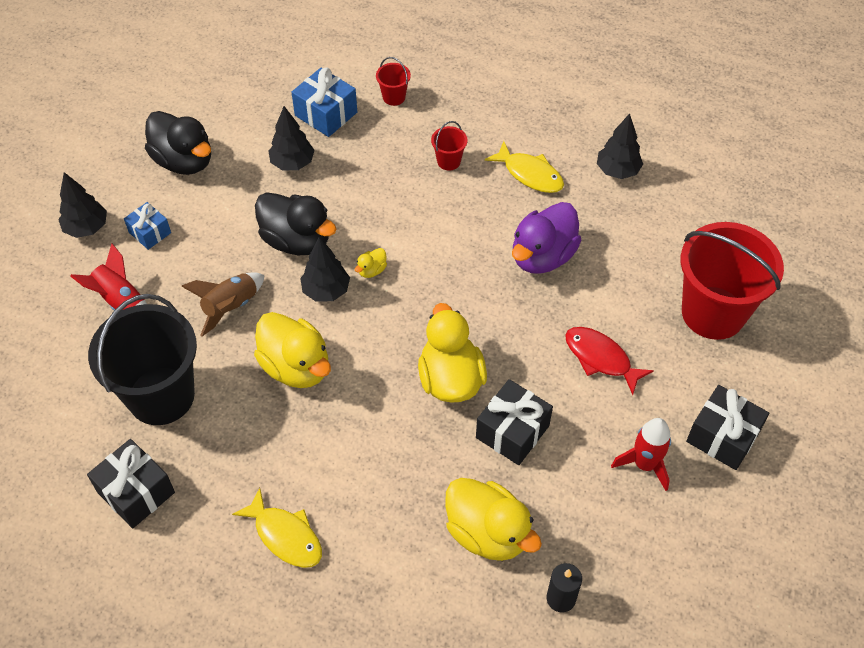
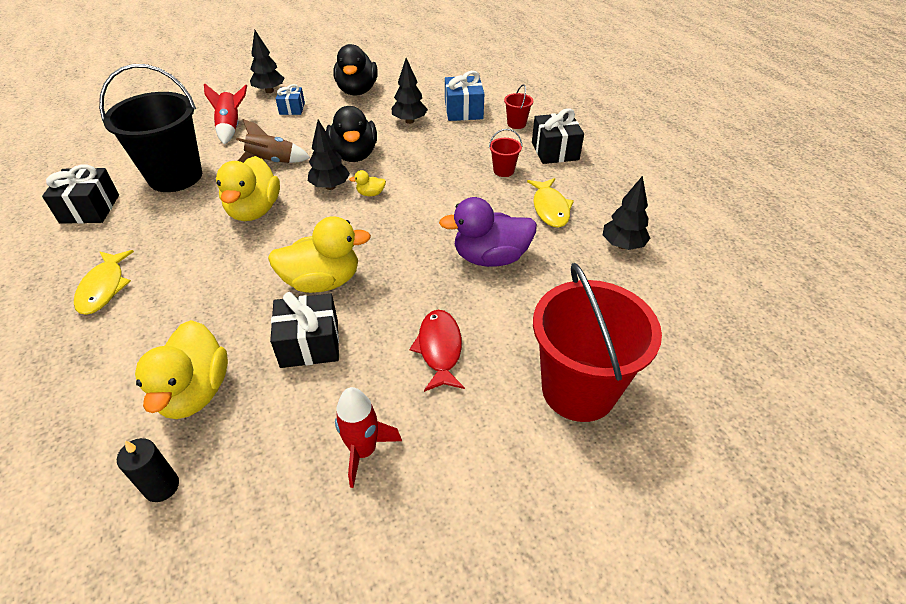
camera: 45 degrees right, 10 degrees down
(450, 379) = (322, 281): yellow duck -> yellow duck turned 45 degrees clockwise
(722, 436) = (457, 491): black gift -> black gift (555, 151)

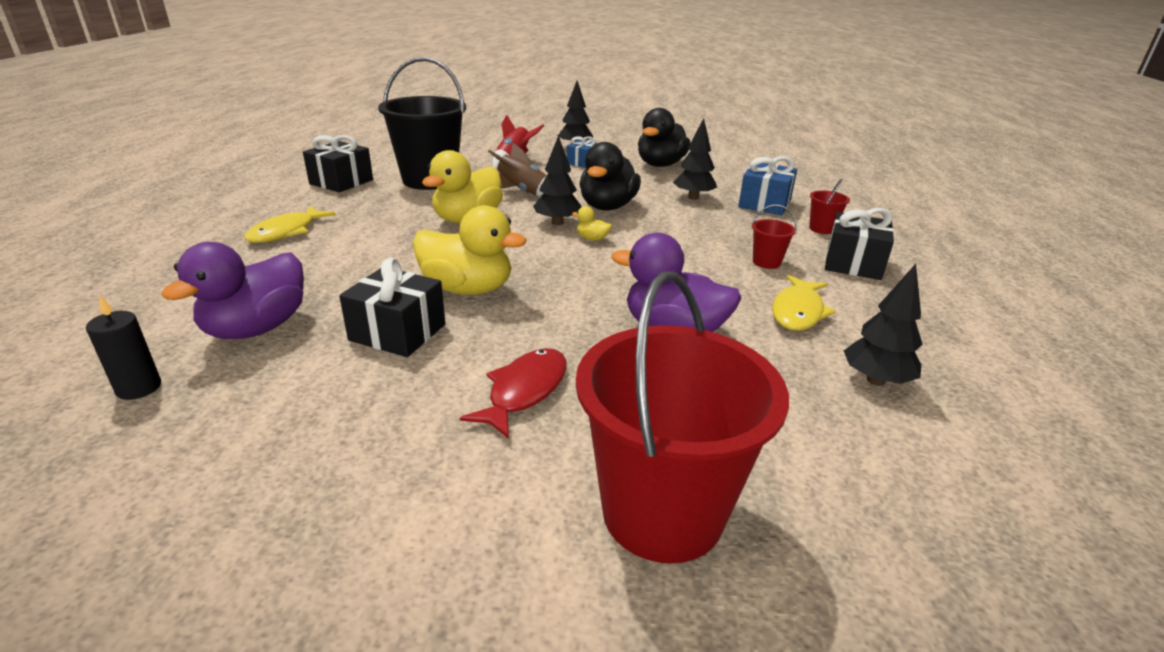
camera: 30 degrees right, 15 degrees down
(195, 392) = (257, 328): yellow duck -> purple duck
(363, 451) = (338, 448): red rocket -> none

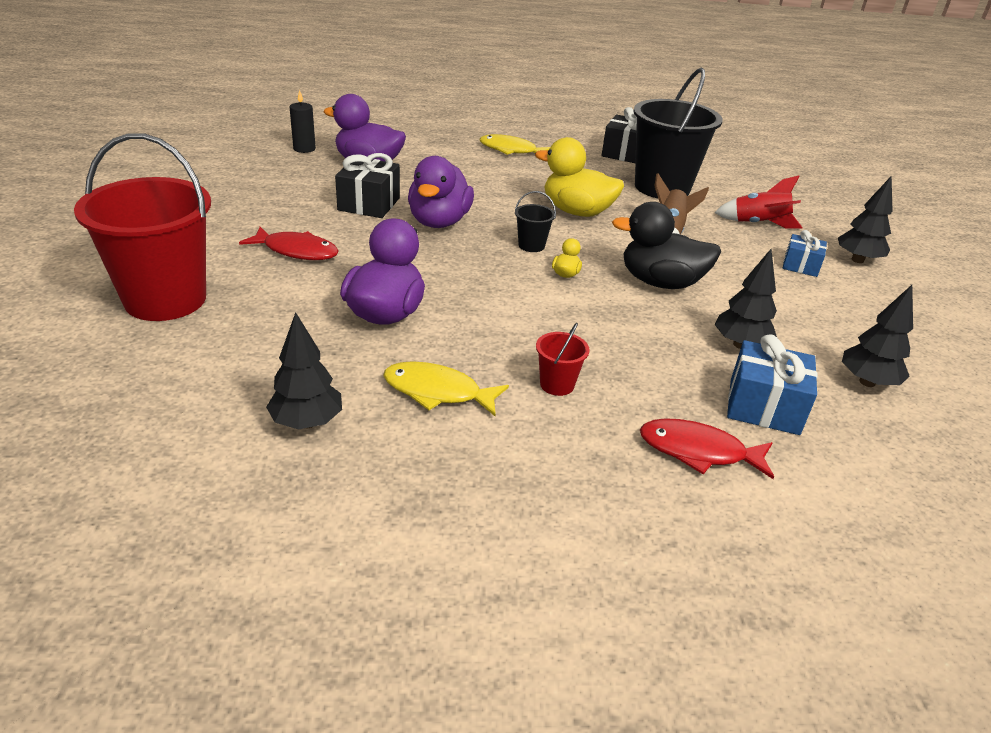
camera: 80 degrees right, 5 degrees up
(467, 289) = (439, 222): yellow duck -> purple duck
(535, 247) = (531, 245): none -> black bucket
(557, 222) = (596, 255): black tree -> black tree (867, 382)
(660, 165) = (853, 324): black duck -> none
(821, 229) = (698, 451): red bucket -> red fish
(853, 263) = (585, 461): black gift -> none

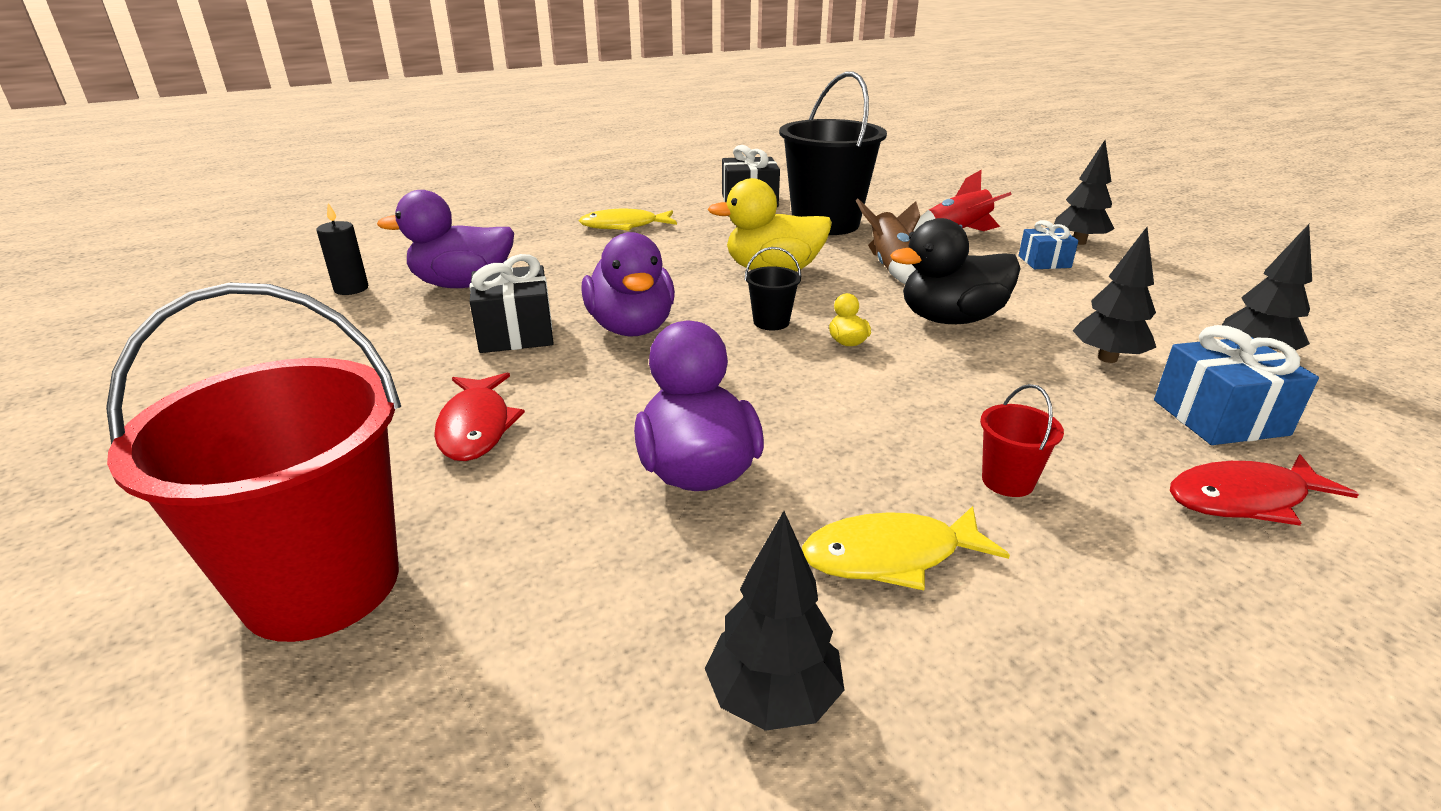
camera: 25 degrees left, 5 degrees down
(297, 251) = (476, 427): red fish -> red fish turned 90 degrees clockwise

